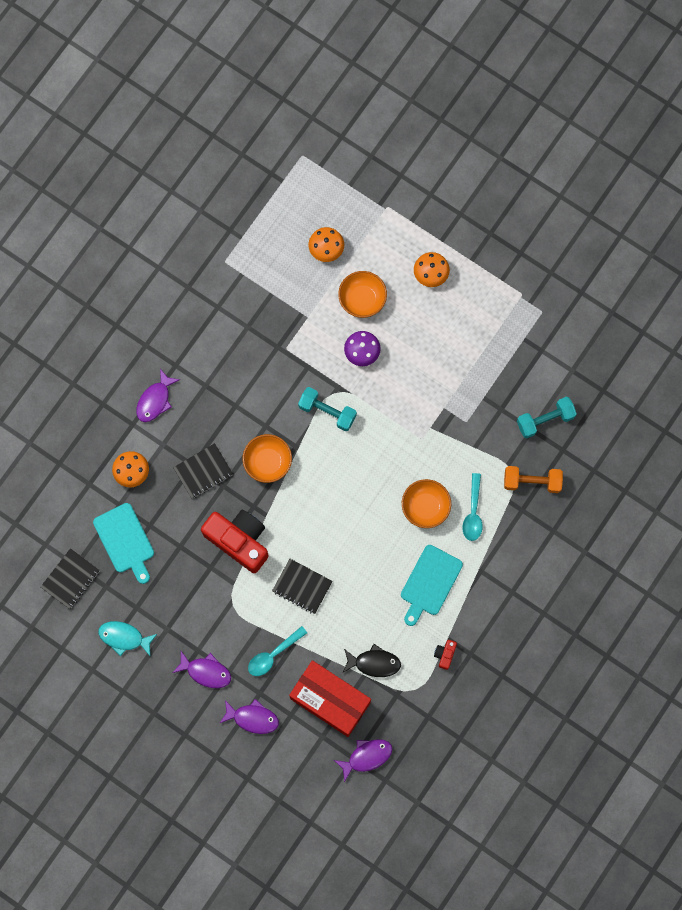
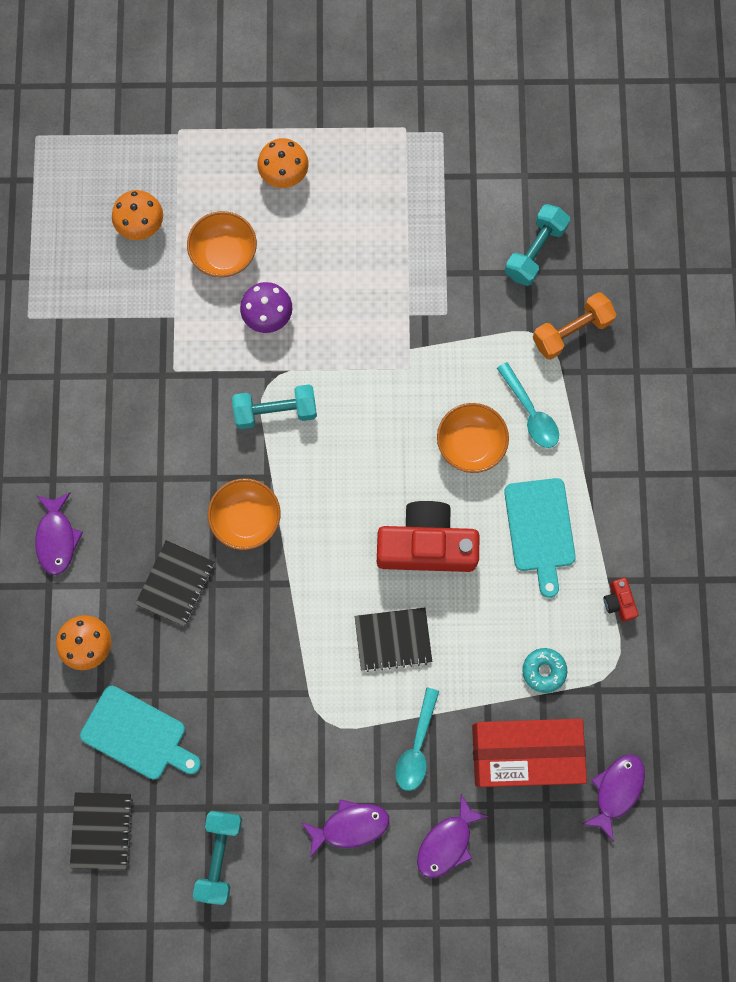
camera: 35 degrees left, 0 degrees up
(124, 637) = (219, 856): turquoise fish -> turquoise dumbbell
(239, 540) = (278, 637): red camera -> red camera (426, 545)
(252, 718) = (447, 842): purple fish -> purple fish turned 150 degrees clockwise
(374, 663) = (543, 671): black fish -> turquoise donut

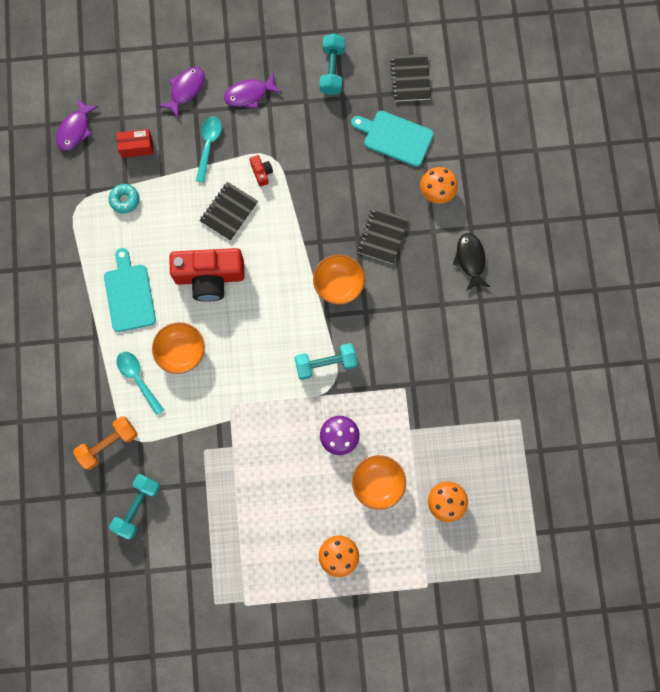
camera: 175 degrees right, 0 degrees up
(57, 538) = (470, 260): purple fish -> black fish
(393, 639) = (229, 212): black notebook -> black notebook turned 45 degrees counterclockwise
(524, 753) = (137, 147): red box -> red box, size x0.47
(618, 602) = (73, 250): red camera -> red camera (261, 172)

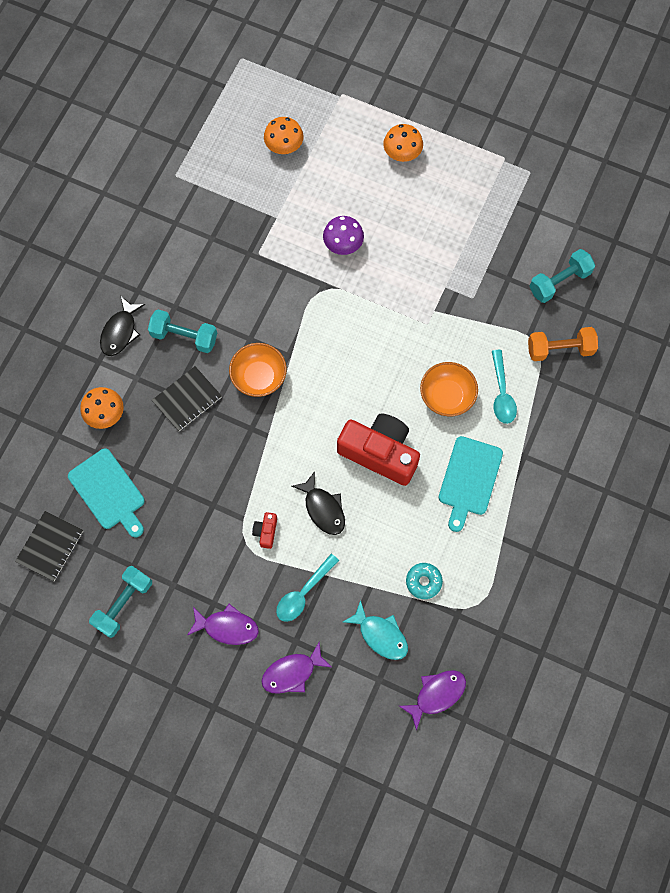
camera: 150 degrees left, 5 degrees down
(137, 147) = (380, 634): red box -> turquoise fish
(229, 212) = (323, 508): black notebook -> black fish
(325, 363) = (316, 312): turquoise dumbbell -> turquoise dumbbell (184, 336)
(378, 483) = (333, 190): orange bowl -> none

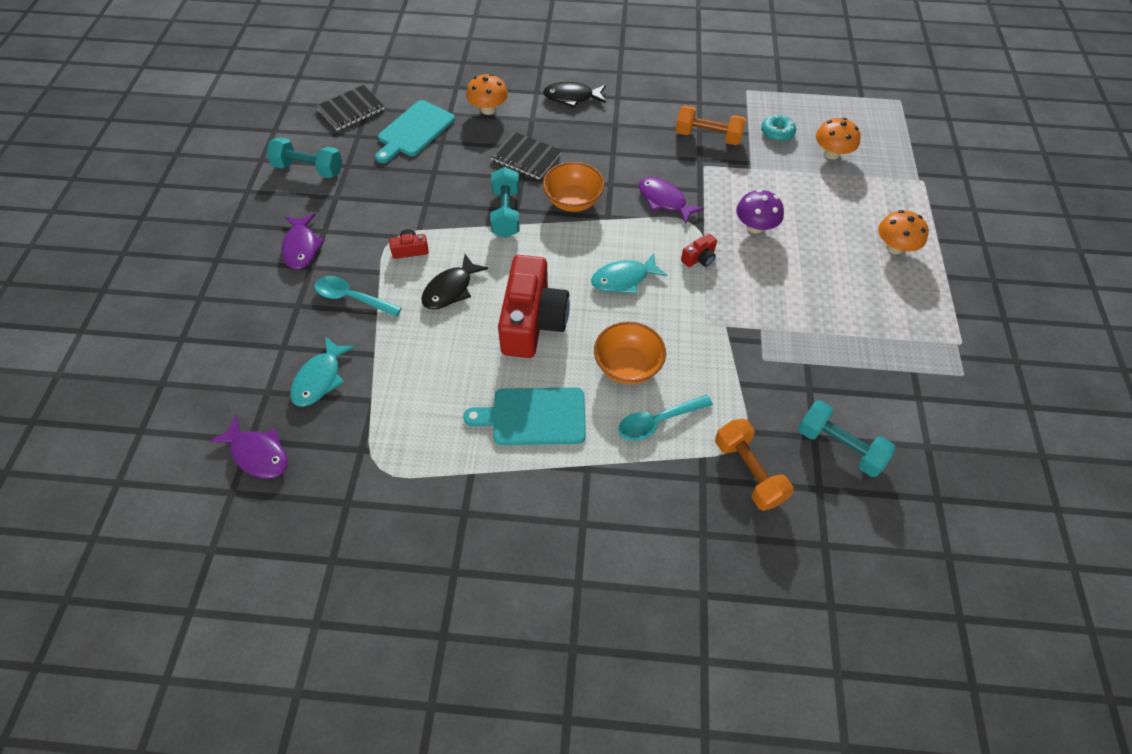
camera: 70 degrees right, 15 degrees down
(50, 546) = (351, 110): black notebook -> black notebook turned 45 degrees counterclockwise
(184, 336) = (588, 138): turquoise dumbbell -> turquoise dumbbell (506, 213)
(223, 235) = (707, 137): none -> orange dumbbell
(292, 672) = (262, 312): purple fish -> purple fish (664, 201)
(361, 301) = (699, 258): none -> red camera
(361, 368) = (623, 279): none -> turquoise fish
(423, 582) = (393, 404): turquoise donut -> turquoise donut (777, 133)

